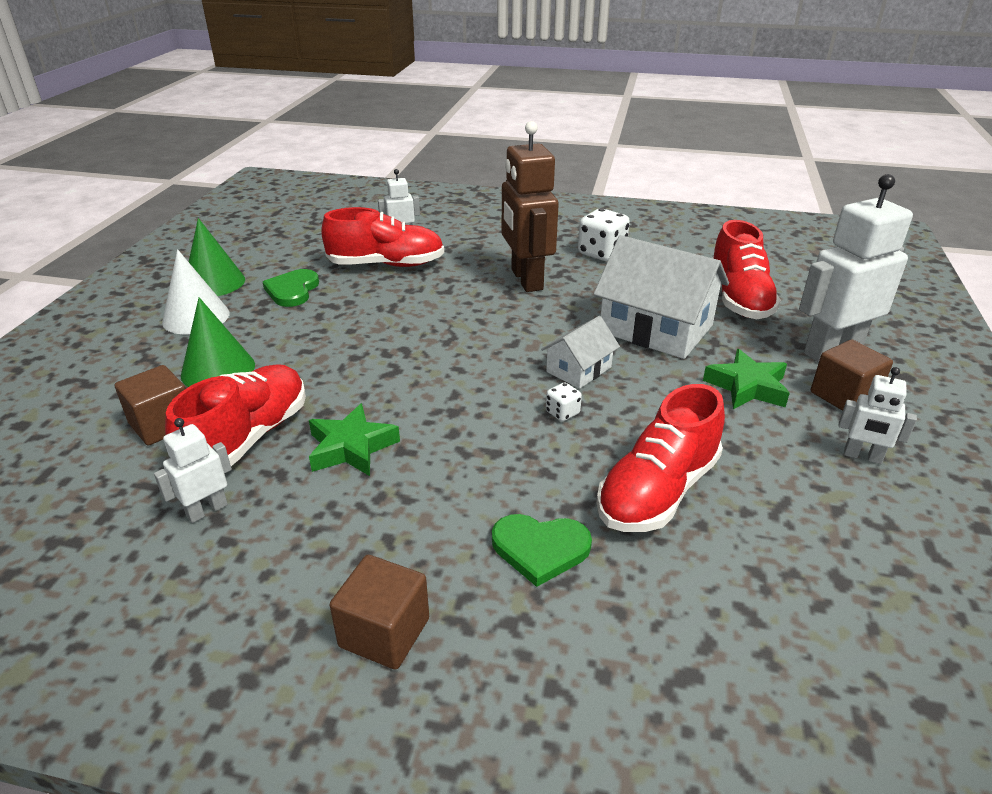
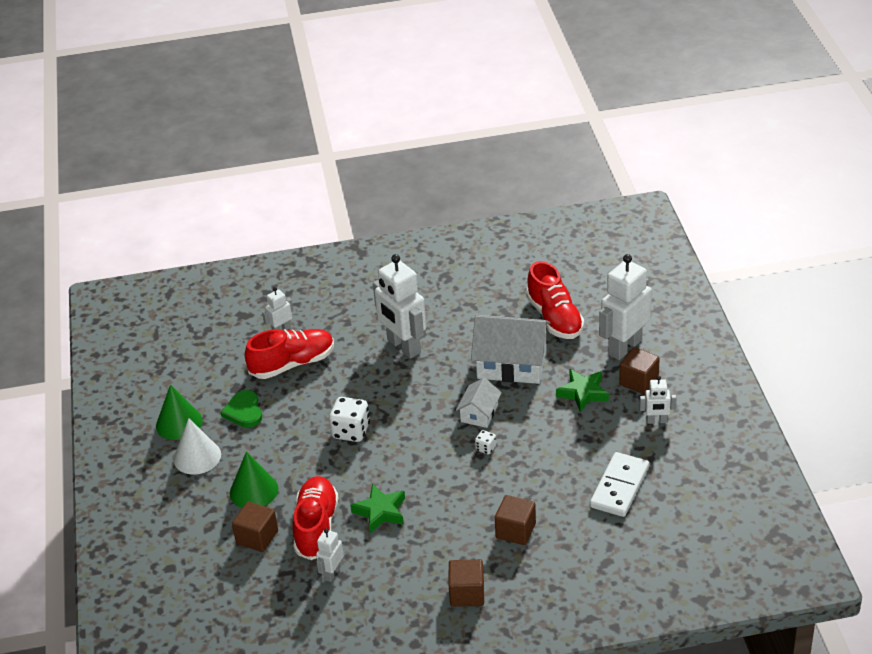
camera: 20 degrees left, 5 degrees up
(526, 280) = (403, 346): brown robot -> white robot
(540, 549) = (515, 531): green heart -> brown cube
(601, 253) = (443, 301): white dice -> white dice (351, 431)
(657, 491) = (559, 479): red shoe -> none
(763, 538) = (619, 487): none -> white domino

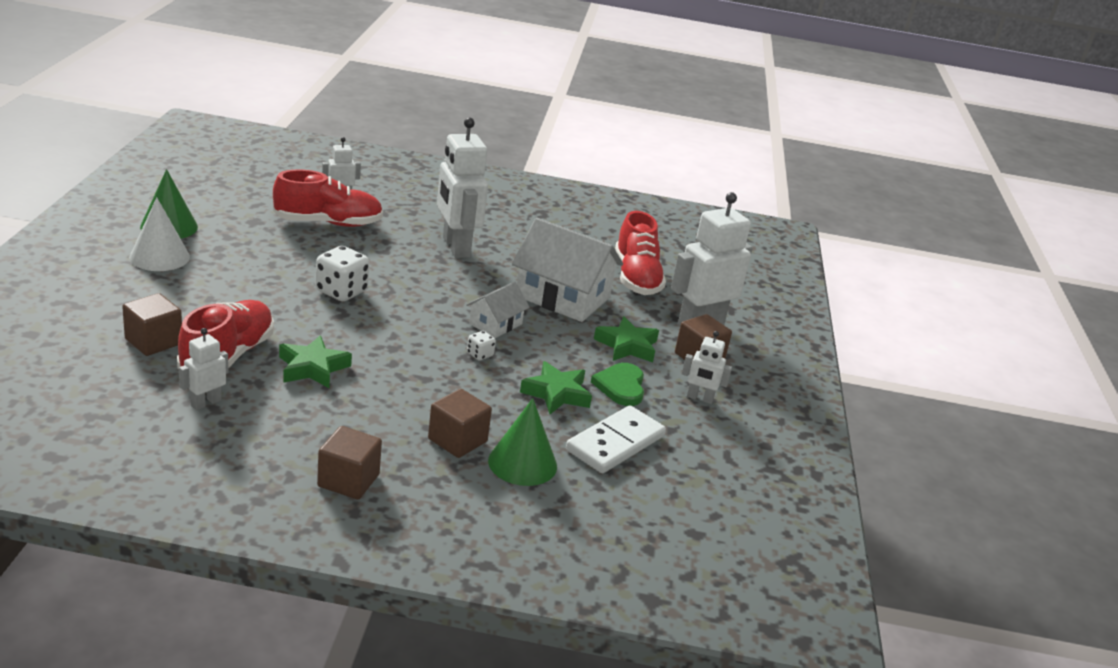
camera: 10 degrees right, 10 degrees down
(244, 411) = (244, 240): green heart -> green heart (621, 386)
(254, 490) = (190, 302): green cone -> green cone (522, 463)
(558, 460) = (556, 393): none -> green star

